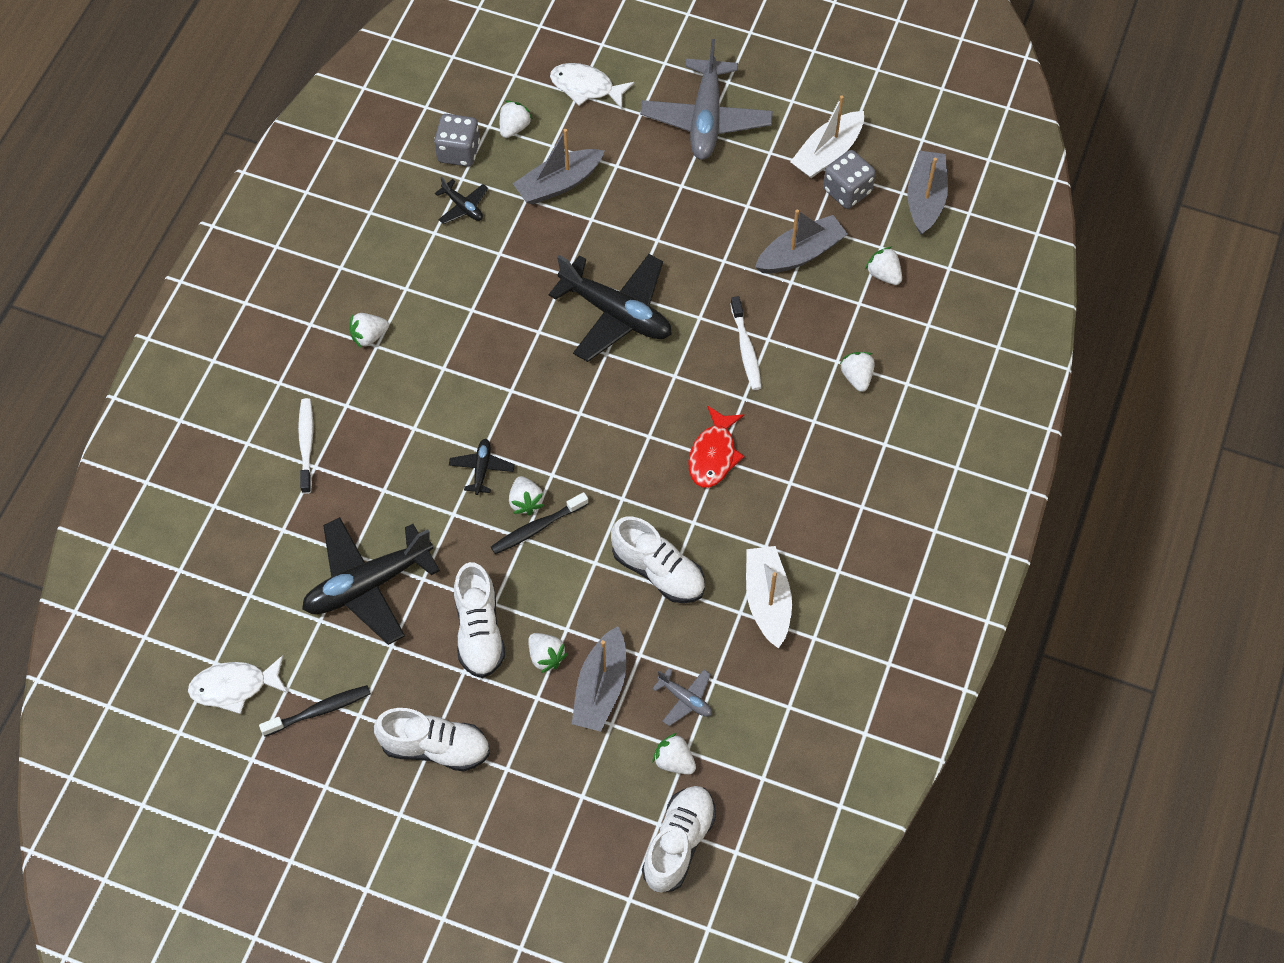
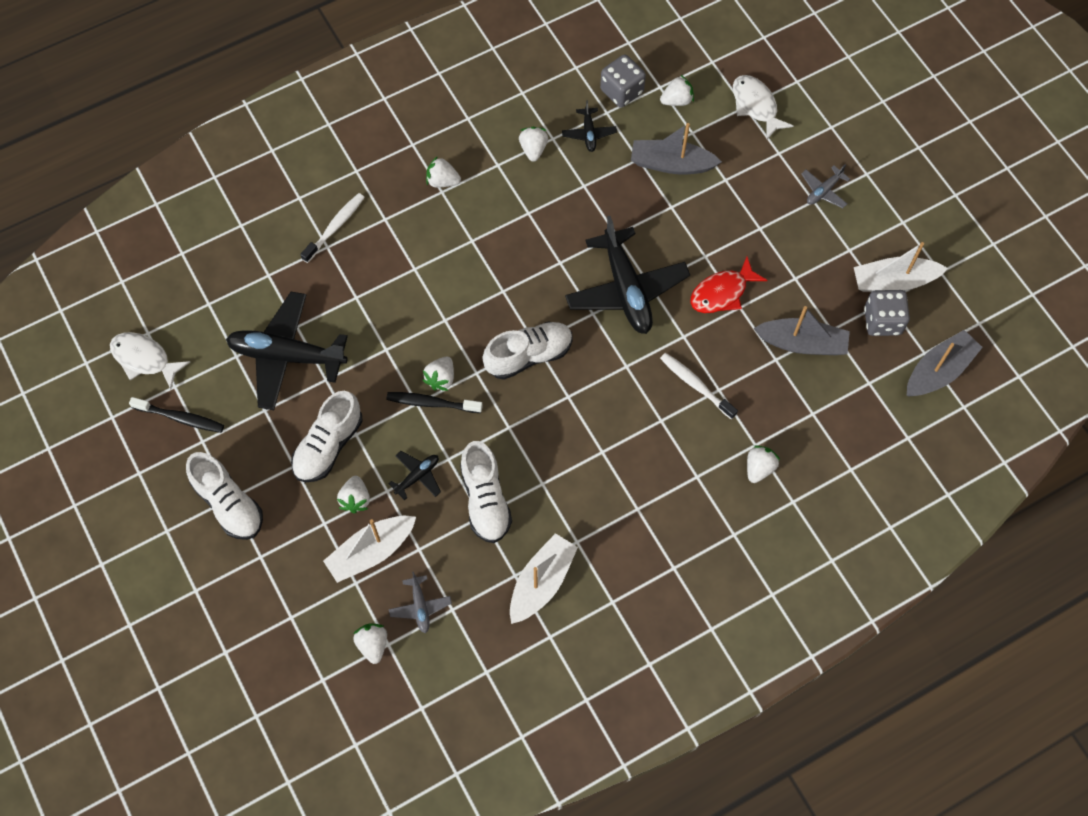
camera: 40 degrees right, 5 degrees up
(482, 469) = (433, 332): black plane -> black plane (417, 476)
(601, 688) = (371, 551): grey boat -> white boat
(678, 843) = (323, 705): white shoe -> white shoe (529, 355)
(706, 119) = (823, 191): grey plane -> grey plane, size x0.45
(713, 455) = (601, 445): red fish -> red fish (722, 292)
(746, 349) = (695, 385): white toothbrush -> white toothbrush turned 105 degrees clockwise
(884, 274) = (852, 405): white strawberry -> white strawberry (533, 149)

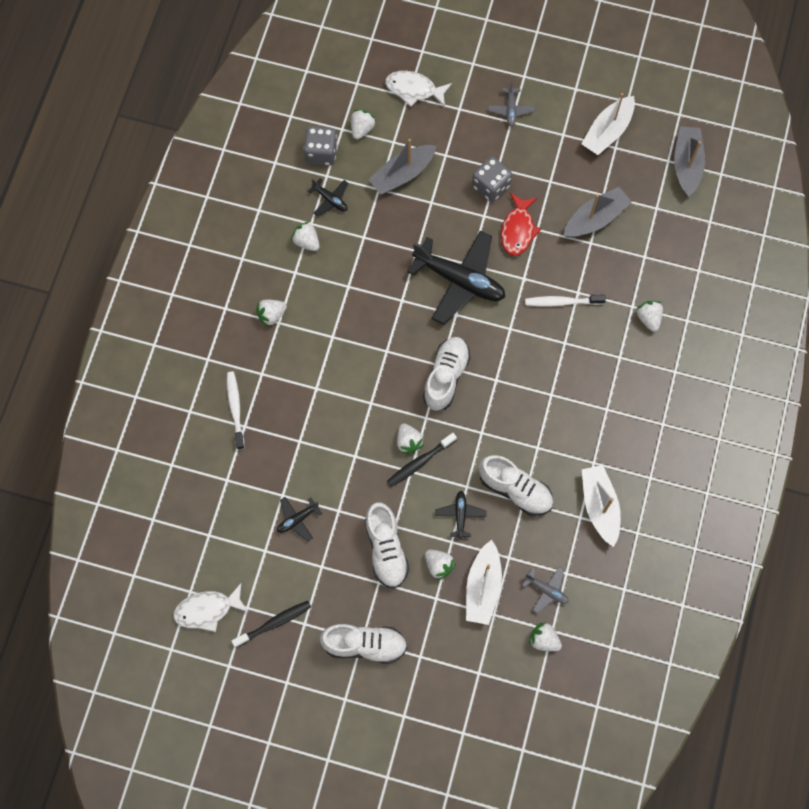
camera: 45 degrees left, 5 degrees up
(287, 356) = (297, 519): black plane -> black plane, size x0.45
(882, 321) = (626, 162): grey dice -> grey dice (491, 186)

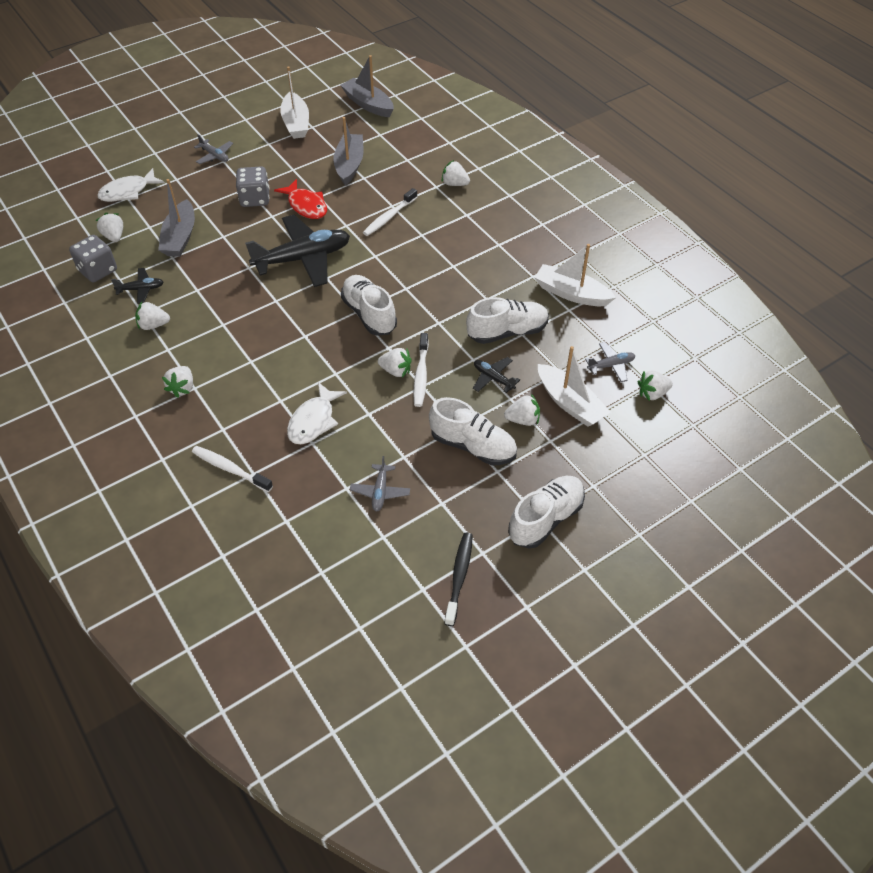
camera: 50 degrees left, 20 degrees down
(207, 610) = (392, 625): white fish -> white fish (313, 421)
(297, 519) = (380, 491): black plane -> grey plane
(420, 462) = (421, 375): black toothbrush -> white toothbrush

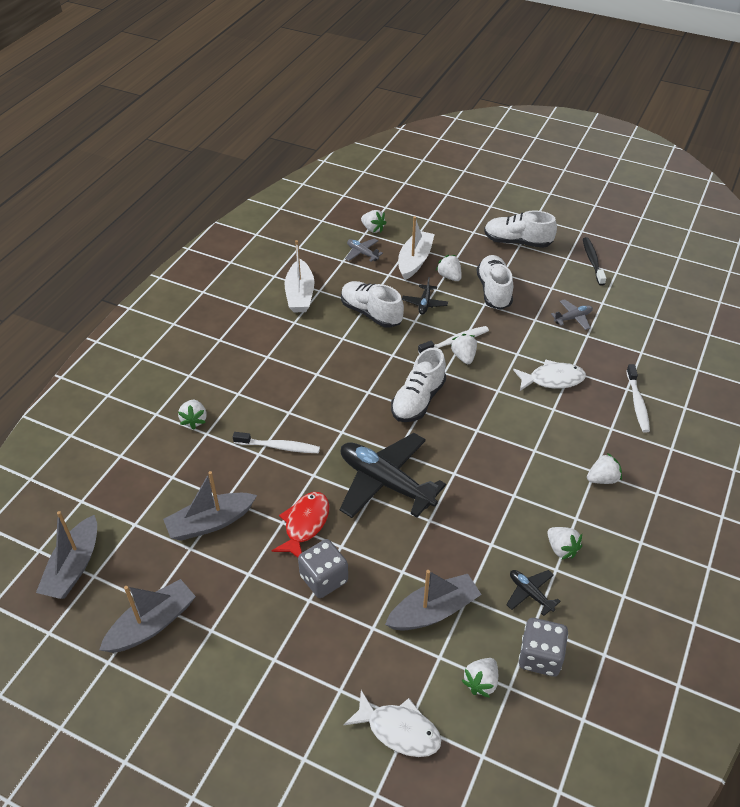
camera: 120 degrees left, 5 degrees down
(215, 156) = (270, 675): grey plane -> none
(296, 123) = (152, 624): white boat -> grey boat
(459, 577) = (592, 261): black toothbrush -> black toothbrush turned 105 degrees clockwise

